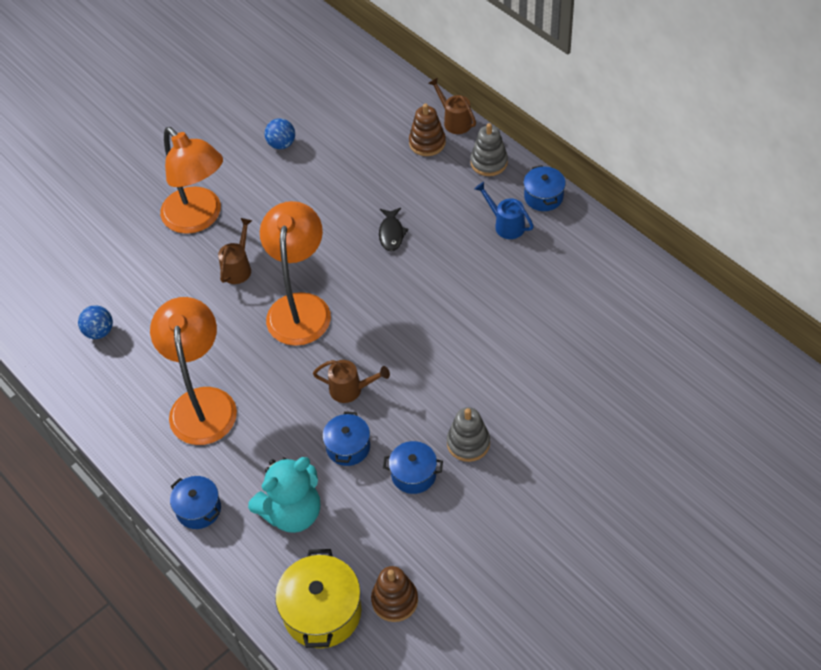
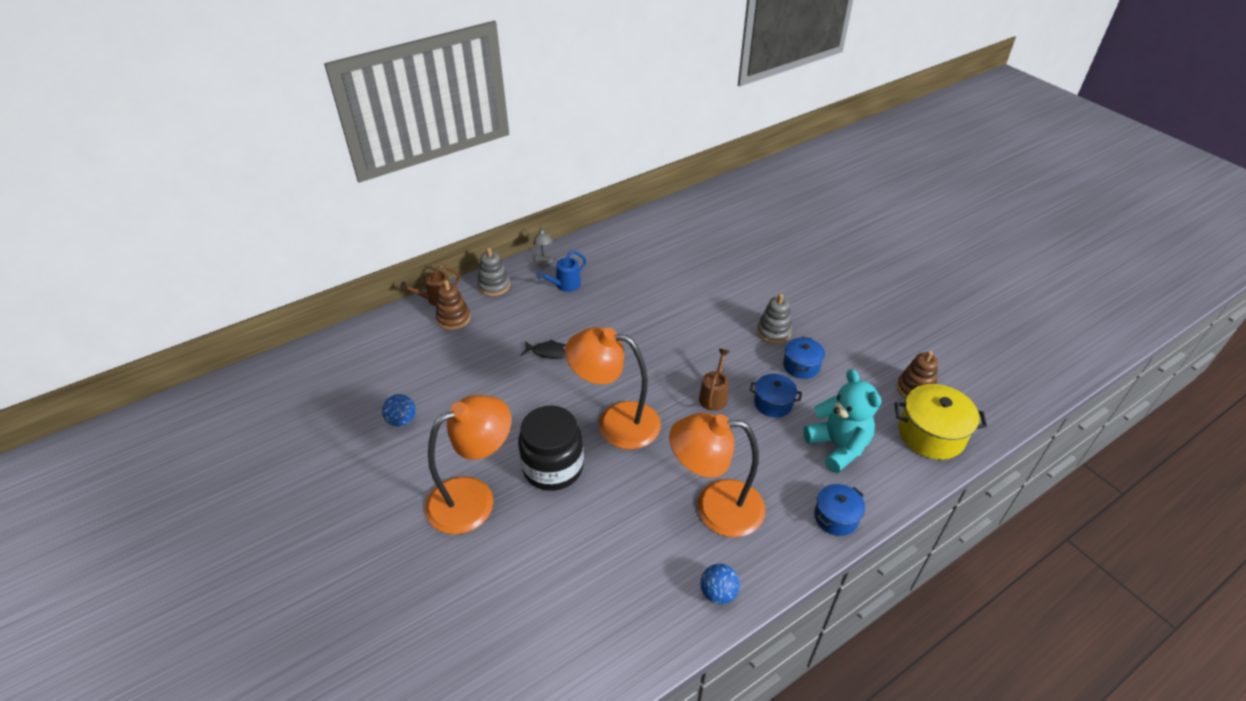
camera: 85 degrees left, 10 degrees down
(99, 331) = (605, 603): blue ball -> blue ball (718, 593)
(238, 267) = (553, 467): brown watering can -> black jar
(543, 197) = (544, 262): blue pot -> grey lamp

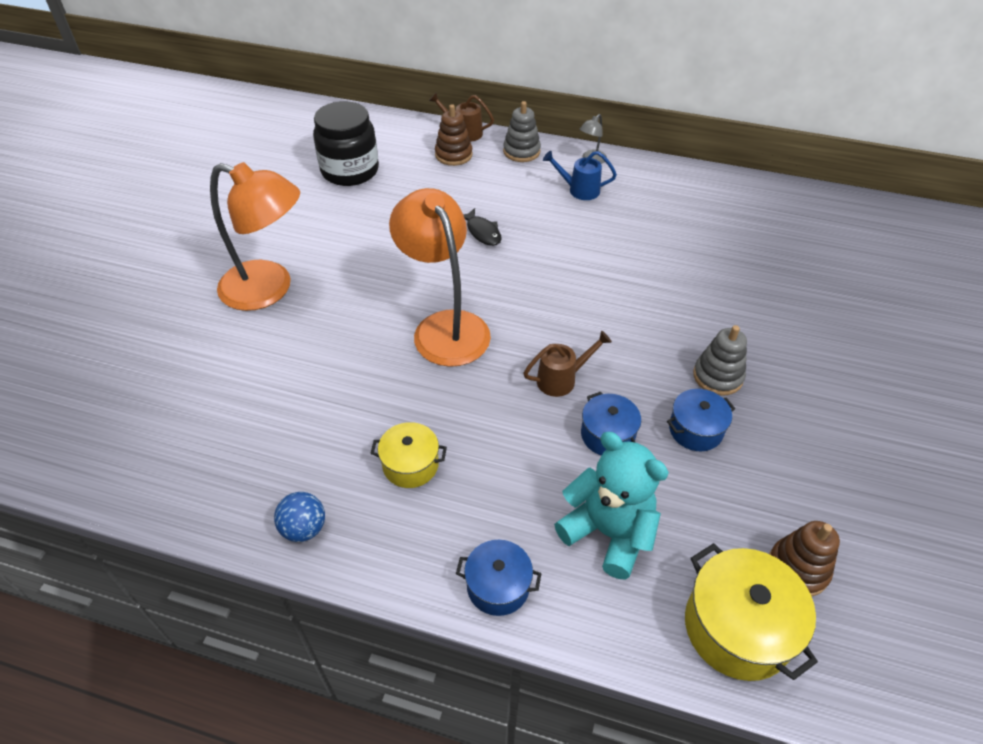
camera: 50 degrees right, 5 degrees up
(402, 420) = (311, 199): blue ball -> none
(553, 467) = (348, 317): black jar -> black jar (350, 171)
(715, 507) = (410, 465): orange lamp -> yellow pot
(838, 446) = (608, 532): turquoise teddy bear -> turquoise teddy bear turned 75 degrees counterclockwise

